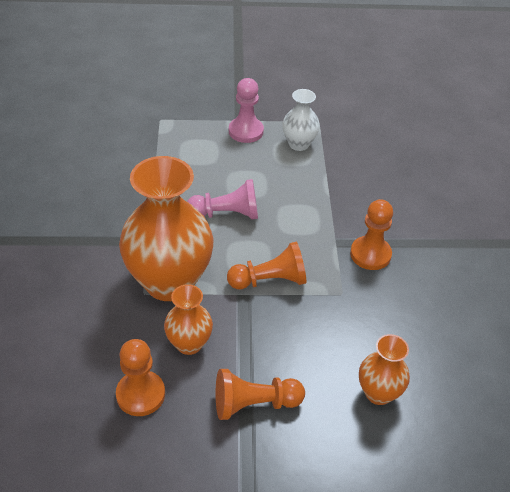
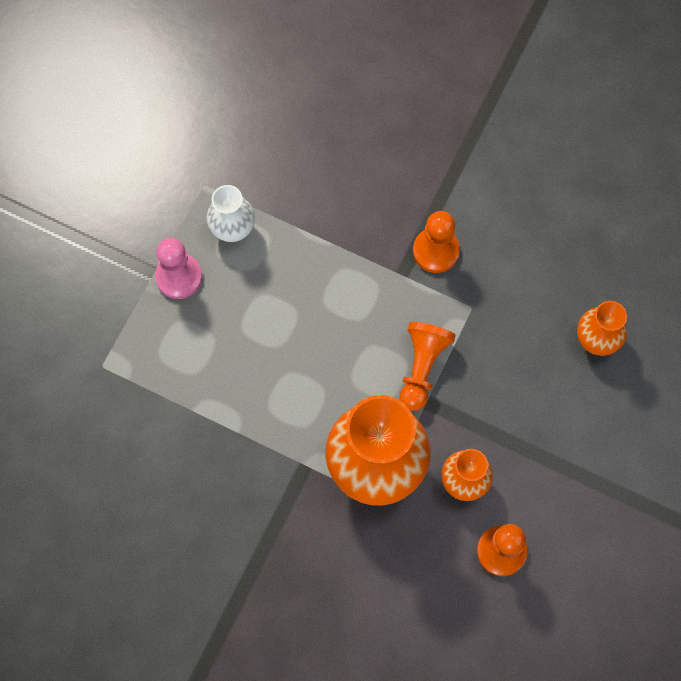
camera: 60 degrees left, 25 degrees up
(226, 214) = (306, 365): pink pawn -> none
(254, 404) = (558, 454): orange pawn -> none

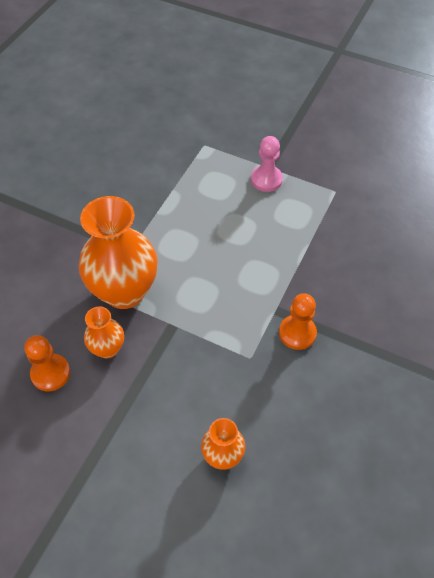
camera: 90 degrees right, 15 degrees down
(233, 229) = (303, 207): white vase -> none
(422, 367) = (200, 322): orange pawn -> none

